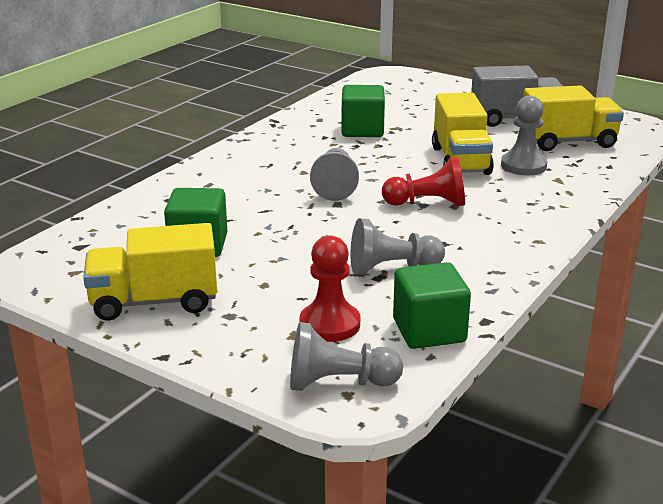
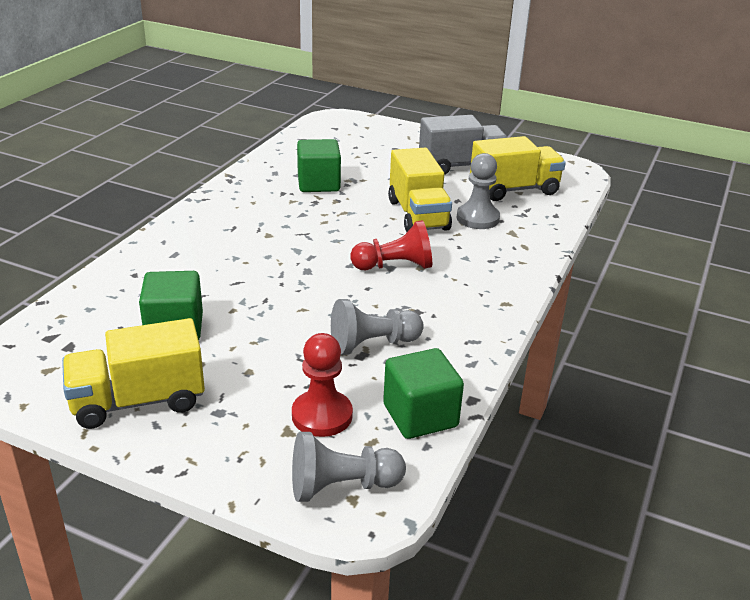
camera: 10 degrees left, 5 degrees up
(335, 186) = (302, 250): grey pawn -> none

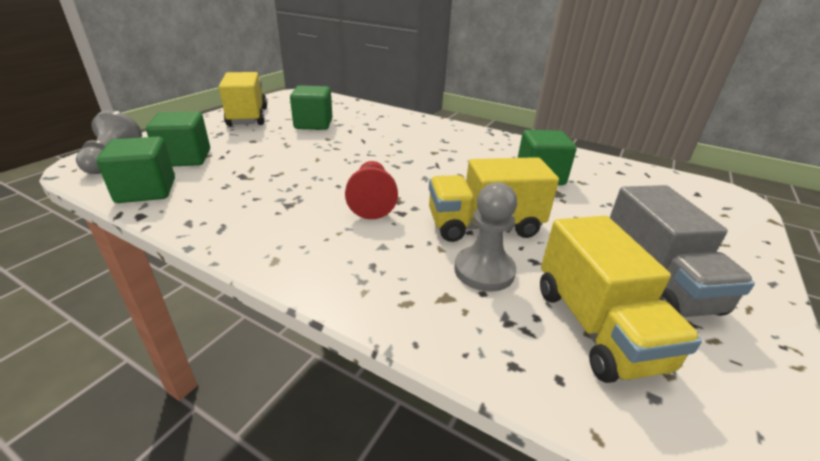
camera: 95 degrees right, 0 degrees up
(322, 415) = (185, 158): red pawn -> green cube
(372, 344) = (252, 180): grey pawn -> none

